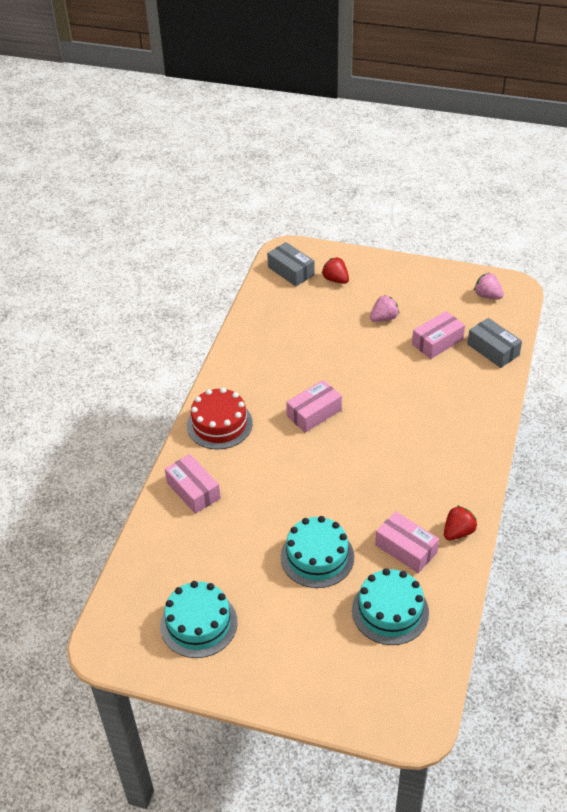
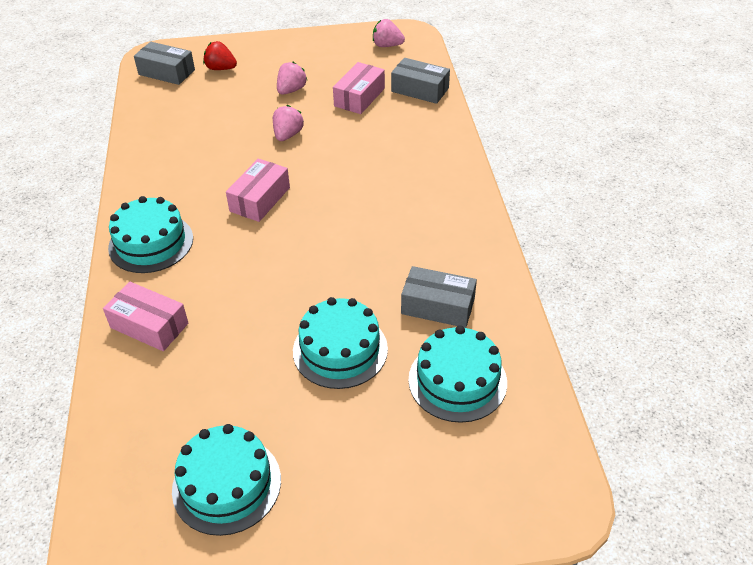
camera: 25 degrees left, 0 degrees up
(219, 424) = (151, 243): red cake -> turquoise cake
(361, 361) = (288, 135): none -> pink strawberry
(406, 548) = (438, 306): pink box -> grey box
(458, 532) = (484, 270): red strawberry -> none

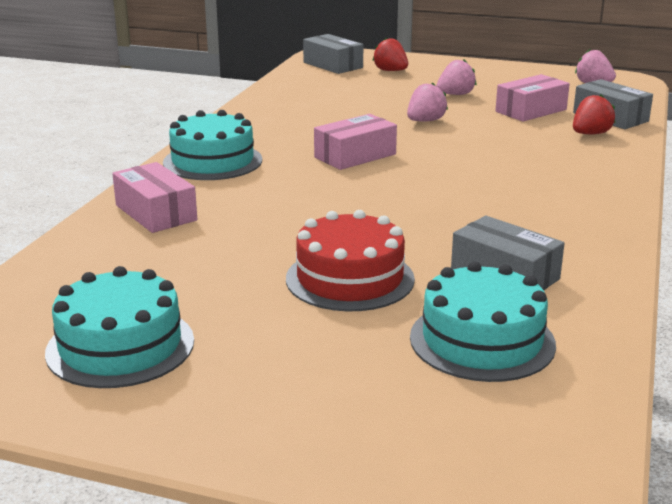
camera: 25 degrees right, 20 degrees down
(340, 350) = (350, 279): turquoise cake -> red cake
(416, 117) = (590, 134): none -> red strawberry

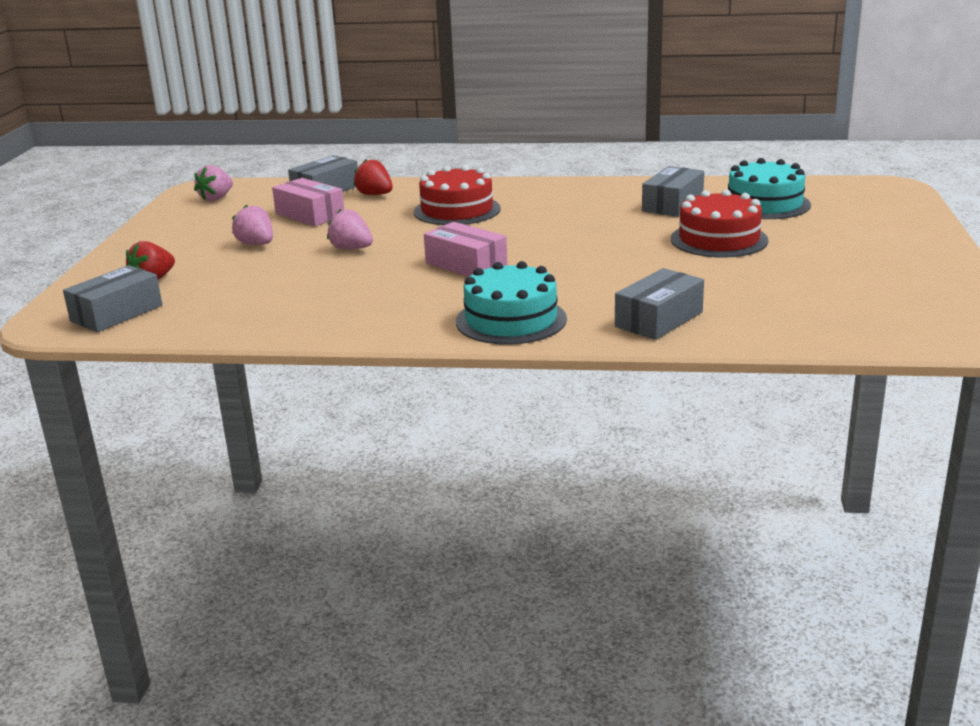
camera: 100 degrees left, 0 degrees up
(120, 346) = (882, 286): turquoise cake -> none
(155, 213) = (659, 319): pink box -> grey box
(523, 163) = (457, 210): none -> red cake

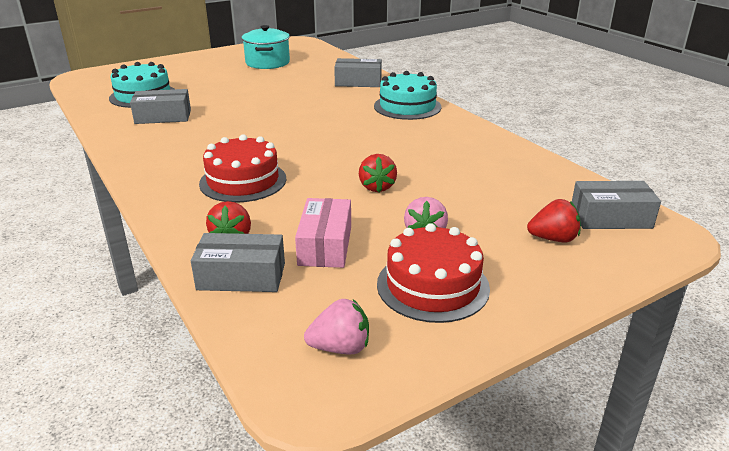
camera: 130 degrees left, 5 degrees up
(351, 249) = (377, 187): pink strawberry -> red strawberry
(466, 265) = (351, 140): pink box -> none
(719, 239) = (226, 93): red cake -> red cake (432, 286)
(846, 285) = (267, 63): none -> turquoise pot

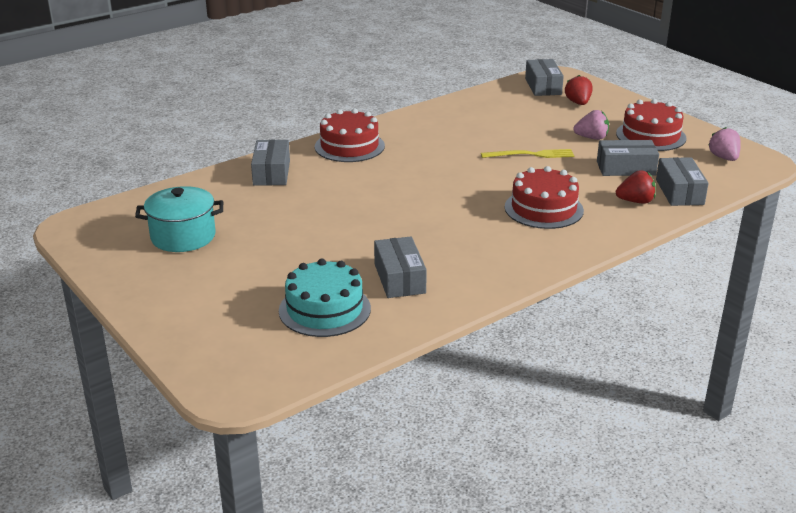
camera: 95 degrees left, 0 degrees up
(325, 245) = (626, 168): pink box -> grey box
(377, 187) = (531, 155): red strawberry -> yellow fork
(407, 106) = (349, 146): turquoise cake -> red cake

